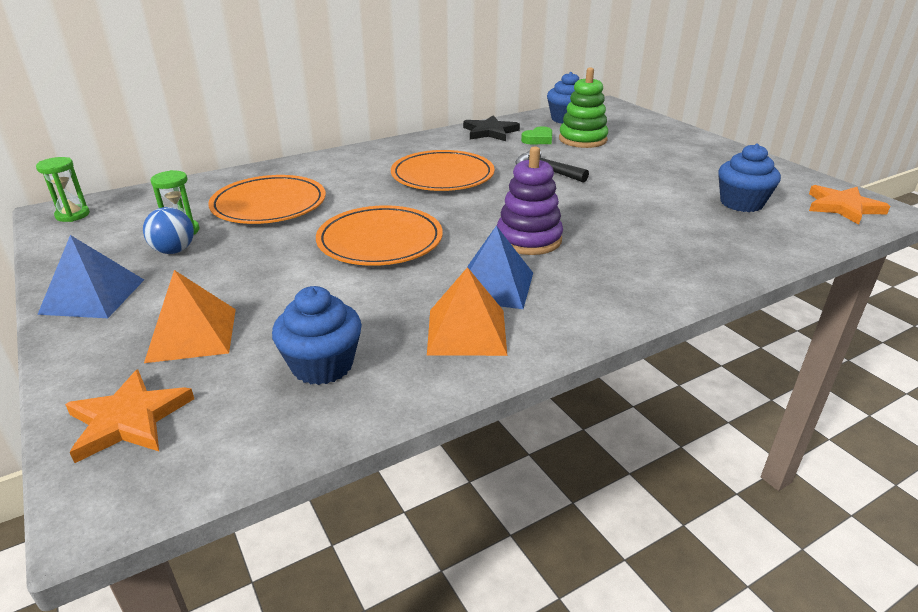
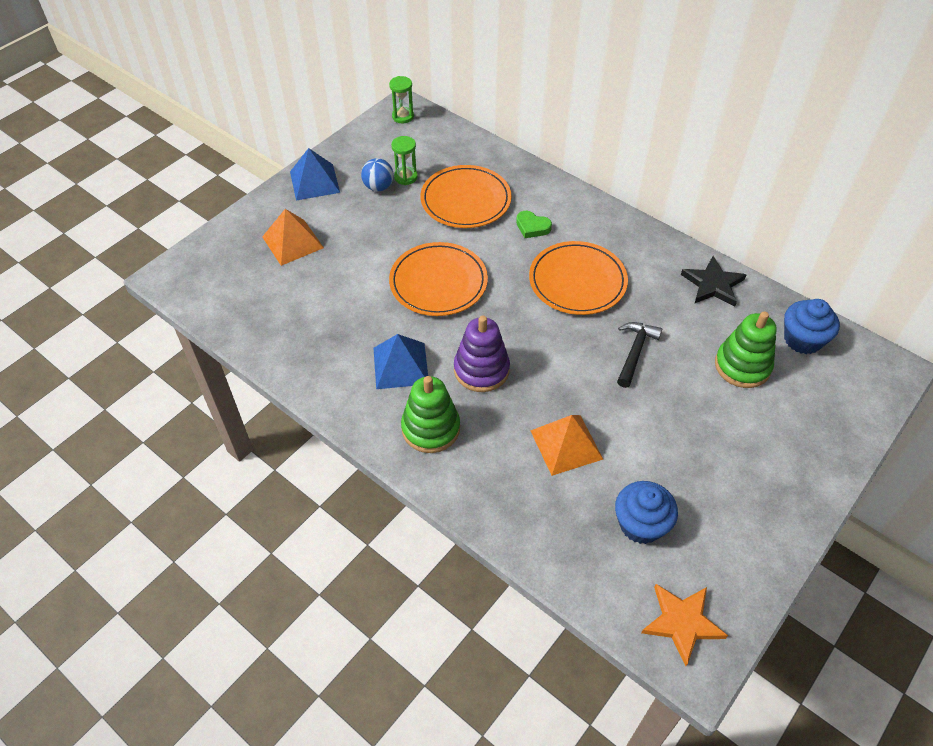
camera: 70 degrees right, 20 degrees up
(129, 420) = (218, 255): orange star -> none
(322, 365) = (282, 309): blue cupcake -> none
(467, 331) = (338, 366): orange pyramid -> orange pyramid (566, 444)
(538, 139) = (717, 328): green heart -> green heart (532, 227)
(600, 283) = (431, 428): none -> green stacking toy

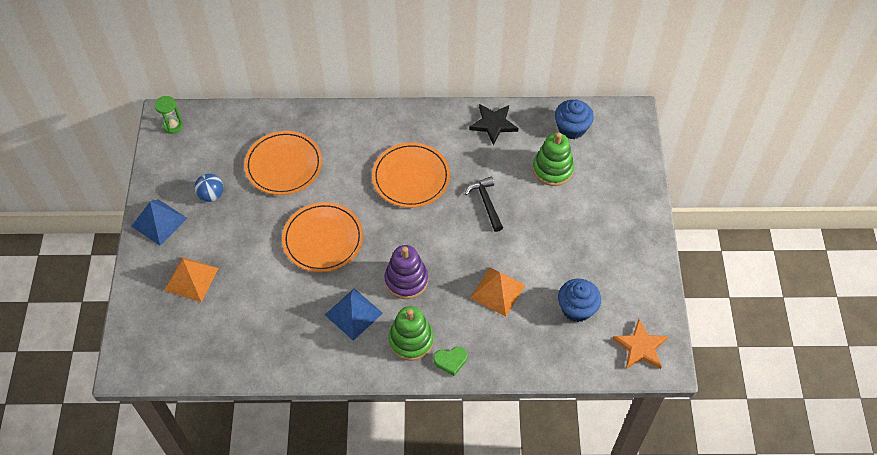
camera: 40 degrees left, 5 degrees up
(405, 177) = (223, 174): green hourglass -> none
(532, 227) = (347, 156): green heart -> green heart (450, 361)

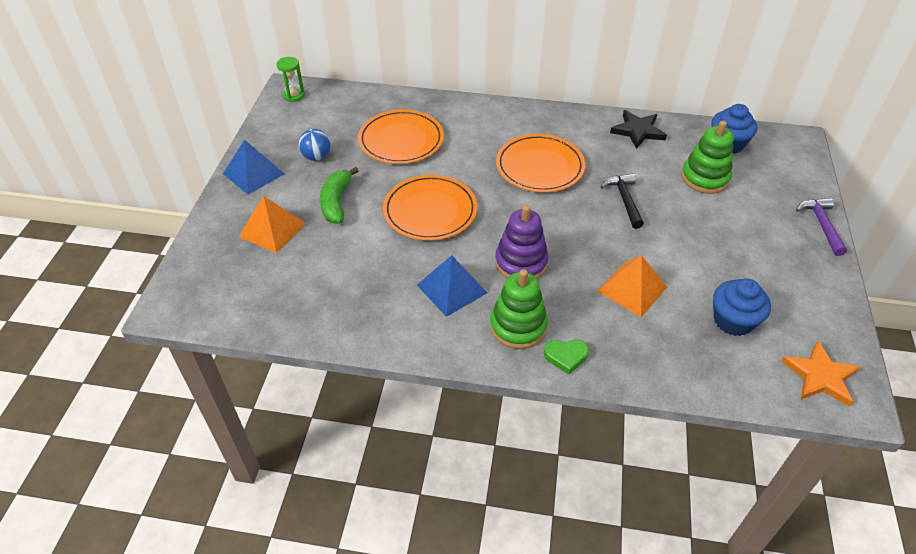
camera: 10 degrees right, 10 degrees down
(240, 242) = (336, 202): none -> green banana
(648, 205) = (822, 225): none -> purple hammer

